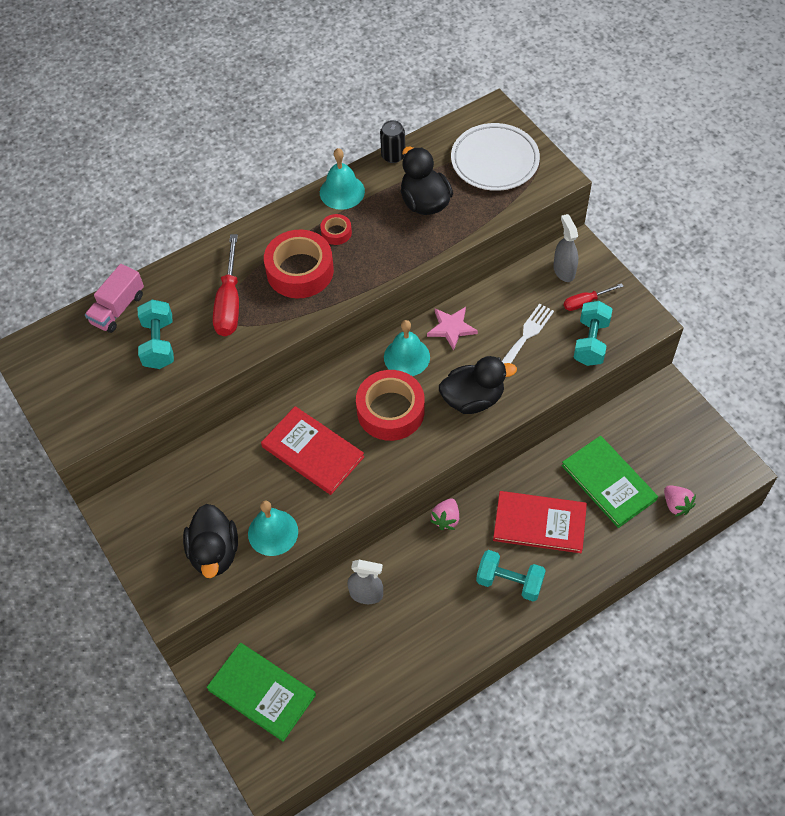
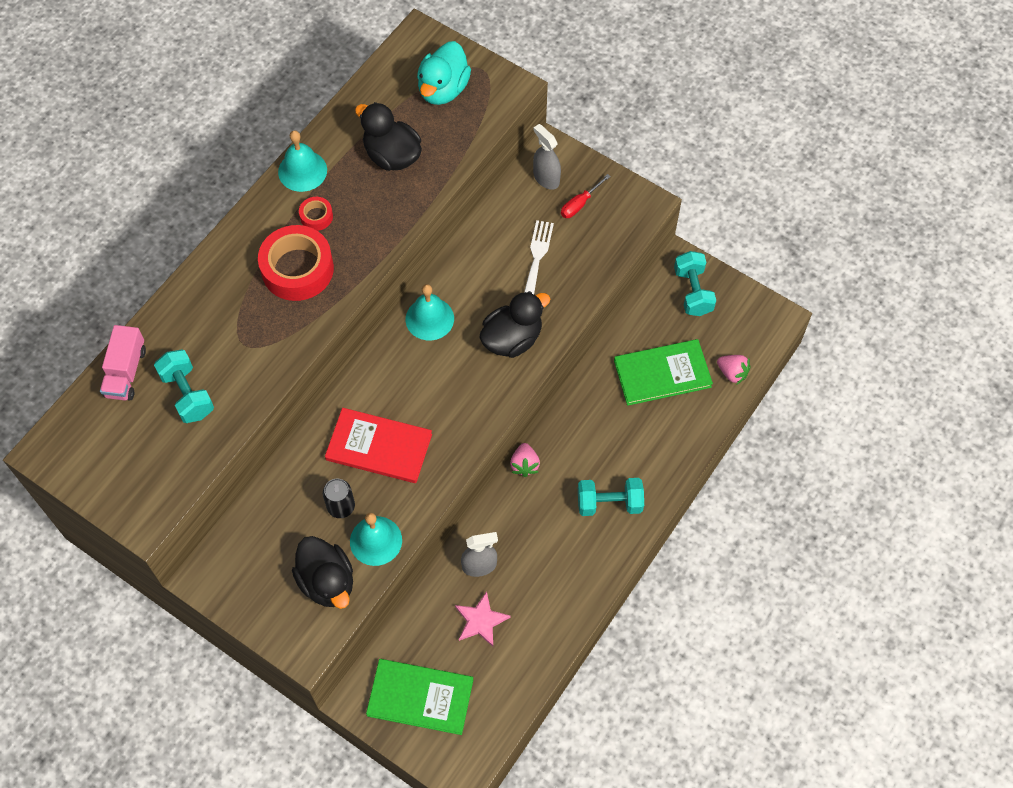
camera: 25 degrees left, 5 degrees up
(229, 302) = (240, 326): red screwdriver -> none
(390, 411) = (437, 379): red tape -> none
(393, 156) = (338, 115): black can -> black can (341, 506)
(451, 328) = (461, 274): pink star -> pink star (480, 621)
(494, 161) = (443, 89): white plate -> turquoise duck
(539, 523) = (614, 436): red book -> none
(591, 342) = (601, 243): turquoise dumbbell -> turquoise dumbbell (693, 291)
(608, 483) = (662, 374): green book -> green book turned 45 degrees counterclockwise

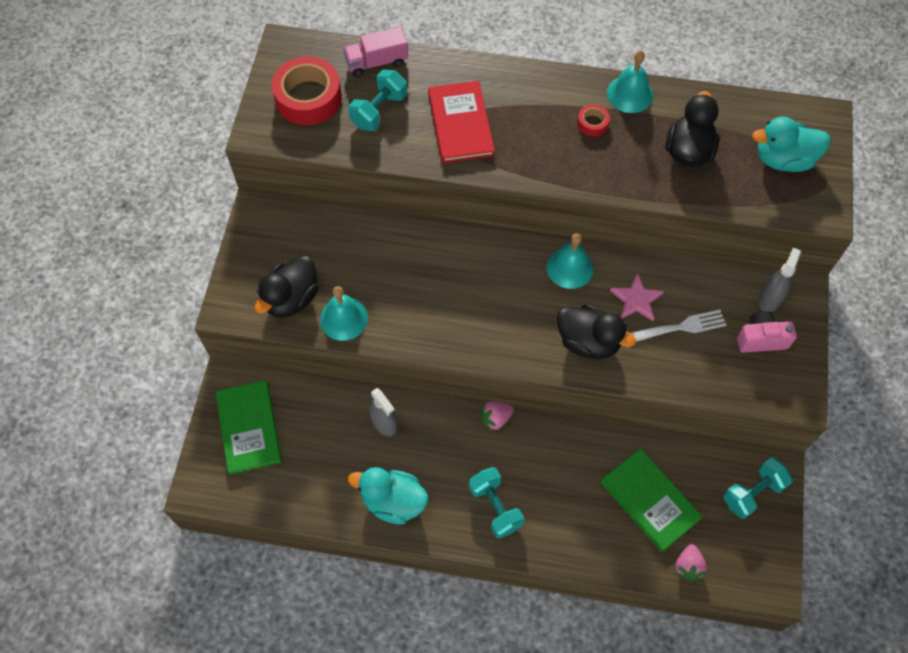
camera: 65 degrees right, 0 degrees up
(297, 269) = (534, 133): red tape -> red tape (308, 98)
(341, 506) = (361, 279): black can -> none
(379, 447) = (429, 283): red book -> red book (461, 124)
(480, 621) = (335, 446): pink star -> pink star (636, 300)
(562, 590) = (393, 501): none -> turquoise duck
(580, 204) = (761, 339): red screwdriver -> pink camera

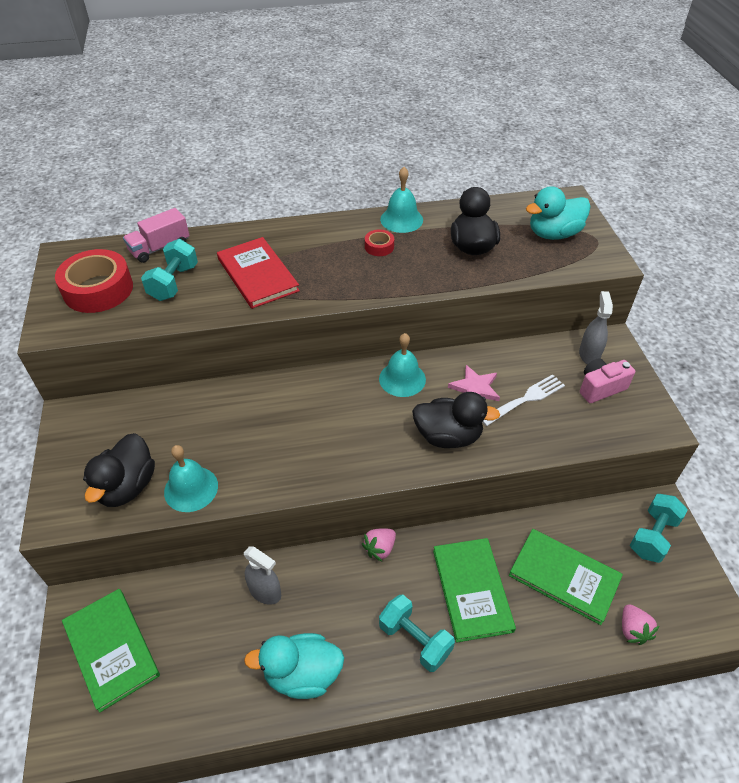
camera: 20 degrees left, 15 degrees down
(562, 483) = (472, 590): none -> green book

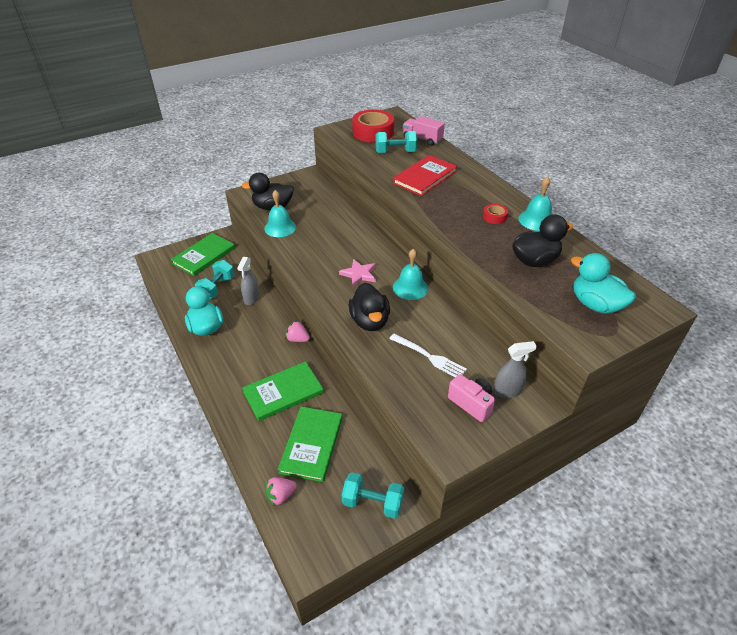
camera: 70 degrees right, 5 degrees down
(415, 639) = (239, 371): turquoise dumbbell -> turquoise dumbbell (217, 288)
(475, 388) = (424, 326): pink star -> pink star (359, 274)

